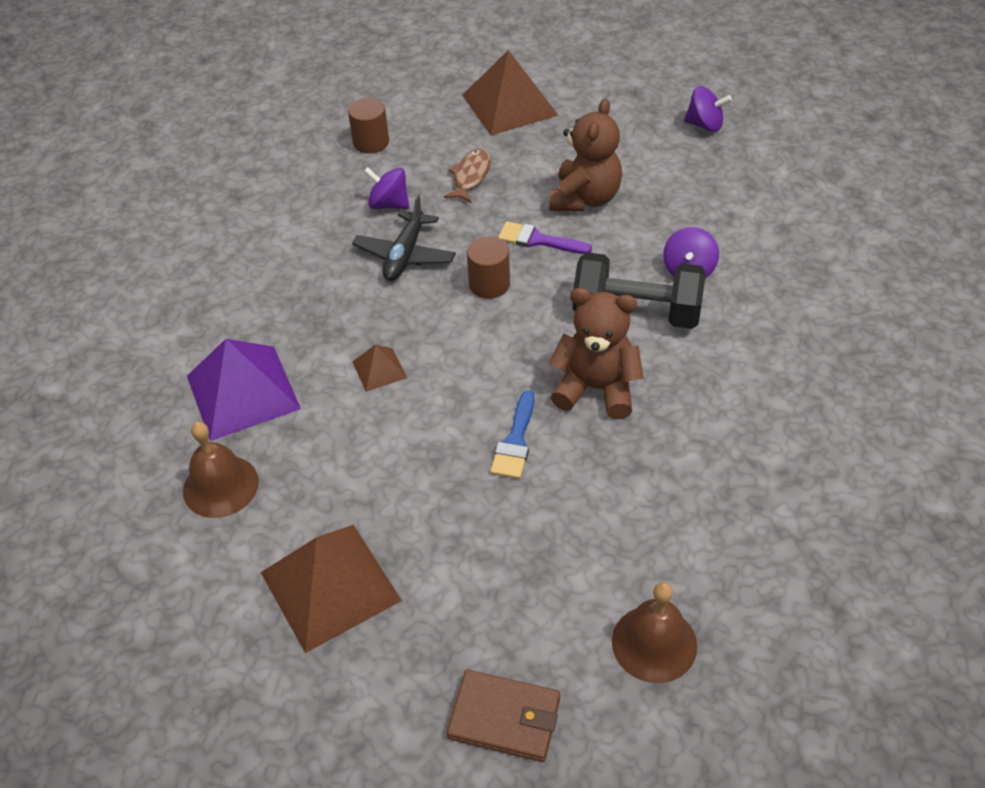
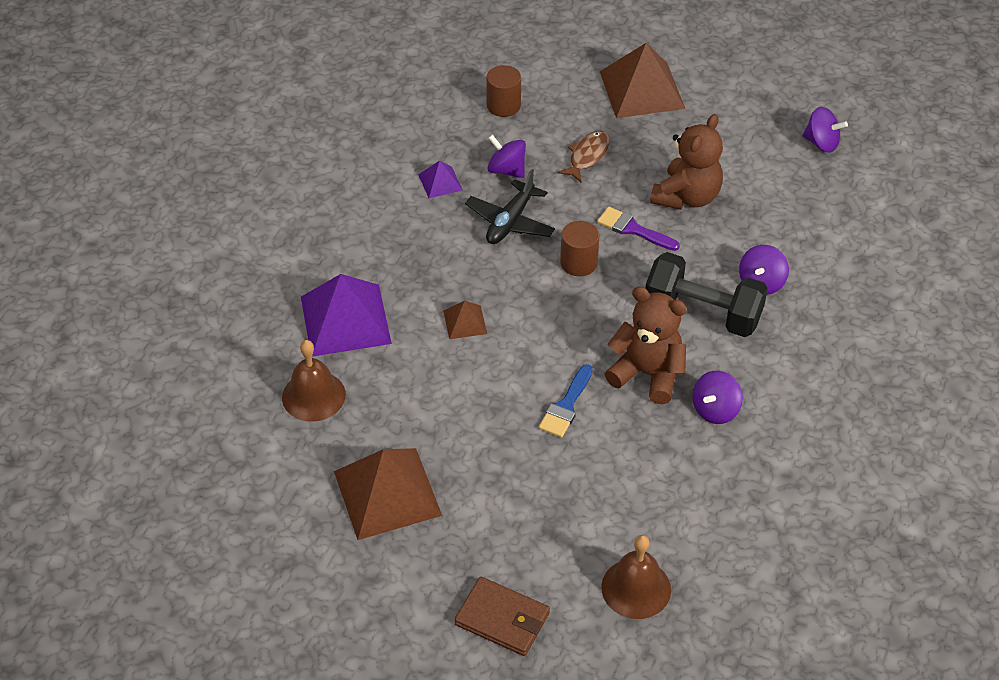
camera: 10 degrees right, 0 degrees up
(320, 228) = (440, 182): none -> purple pyramid
(682, 414) = (715, 410): none -> purple spinning top

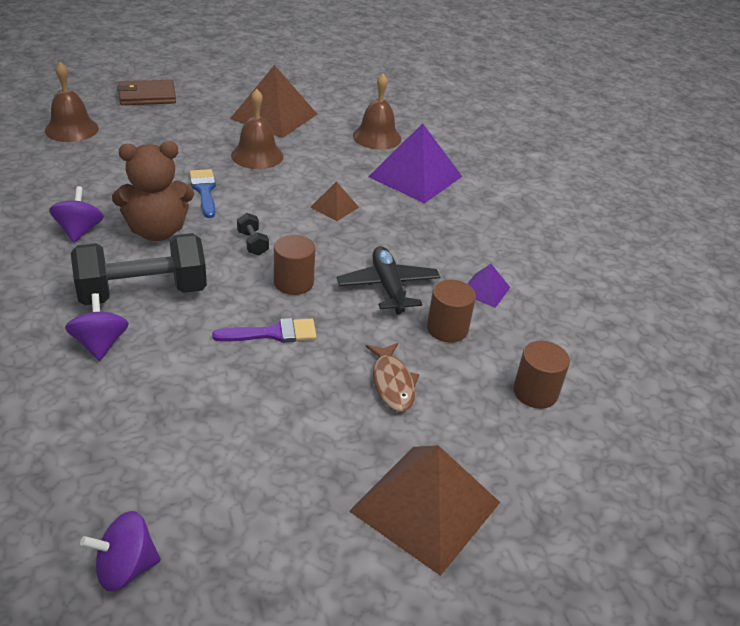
camera: 135 degrees right, 10 degrees down
(469, 432) = (257, 155): none -> brown bell
(506, 170) = (447, 329): purple spinning top -> brown cylinder
(576, 318) = (252, 243): none -> black dumbbell
(686, 197) = (248, 393): brown teddy bear -> none

